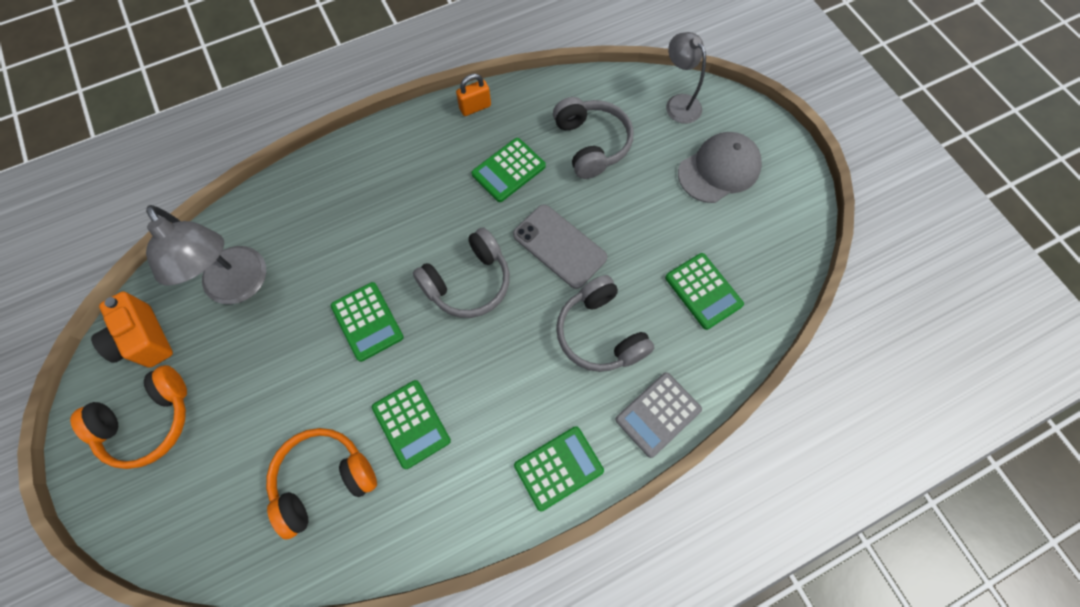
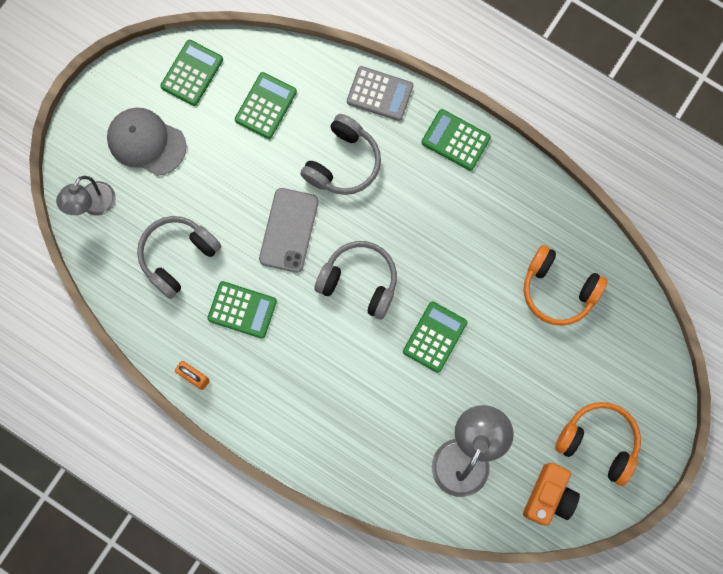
camera: 120 degrees left, 10 degrees up
(411, 424) = (487, 255): green calculator -> green calculator (192, 73)

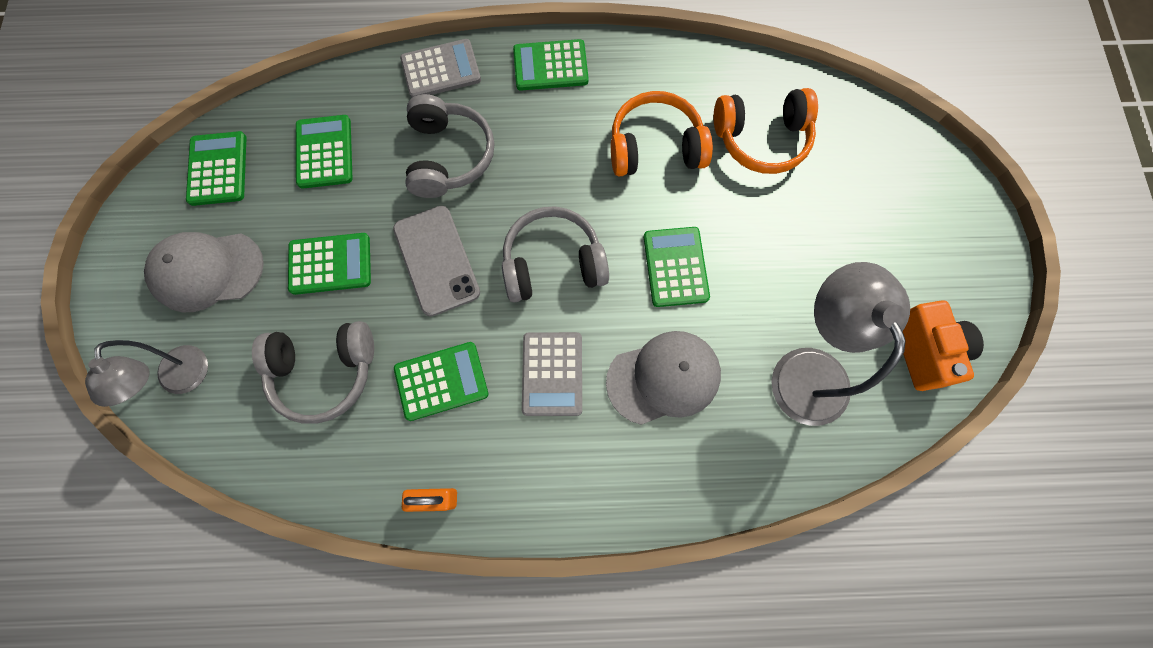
camera: 35 degrees left, 5 degrees down
(178, 256) = (324, 371): grey headphones -> grey headphones turned 105 degrees counterclockwise
(222, 188) = (330, 264): none -> green calculator
(310, 351) = (552, 374): none -> grey calculator
(375, 400) = (663, 378): none -> grey cap
(598, 442) = (924, 259): orange headphones -> orange headphones (655, 147)

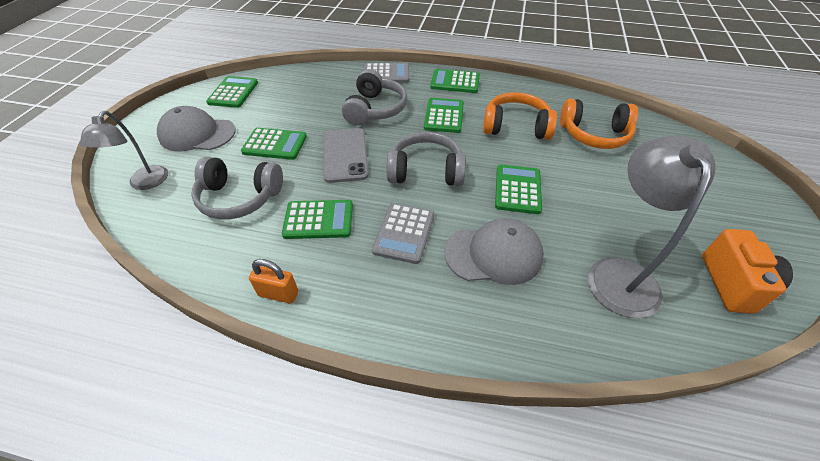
camera: 15 degrees right, 25 degrees down
(324, 152) = (299, 96): green calculator -> green calculator (444, 116)

